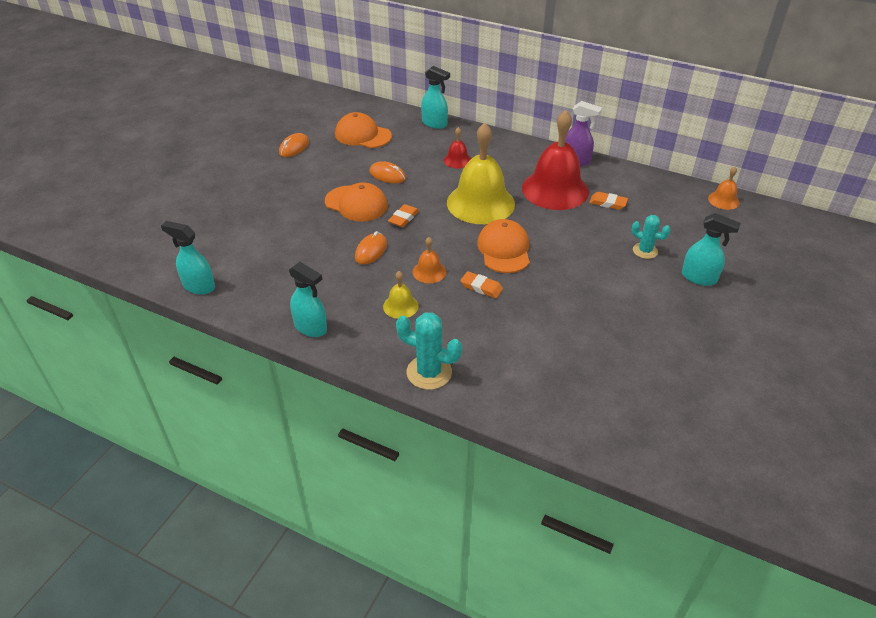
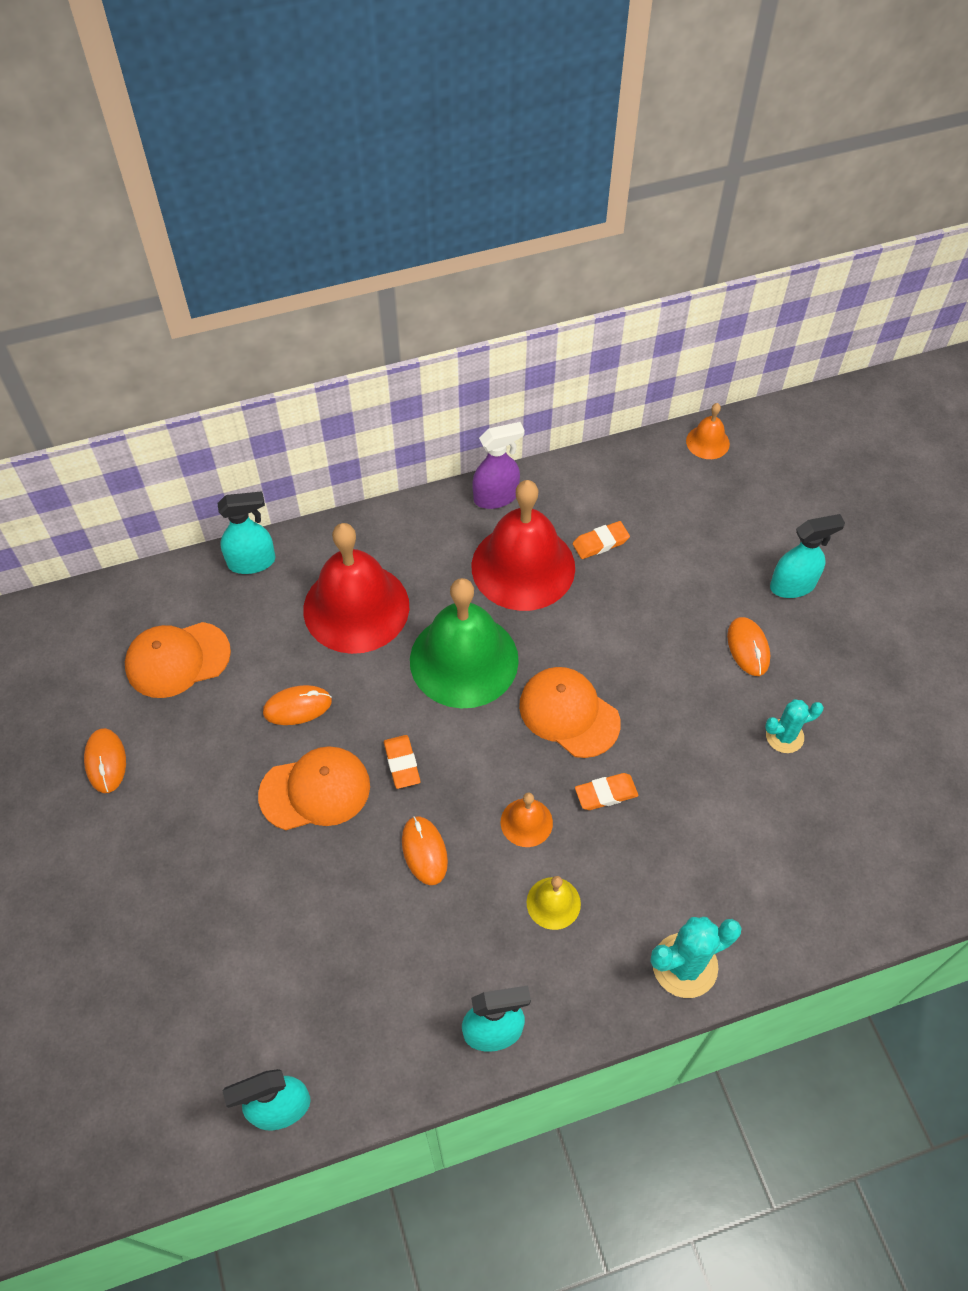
camera: 45 degrees left, 15 degrees up
(457, 160) = (356, 607): red bell -> red bell, size x2.24
(480, 203) = (464, 660): yellow bell -> green bell
(636, 284) = (748, 648): none -> orange mouse
(645, 251) = (708, 589): turquoise cactus -> turquoise cactus (784, 736)

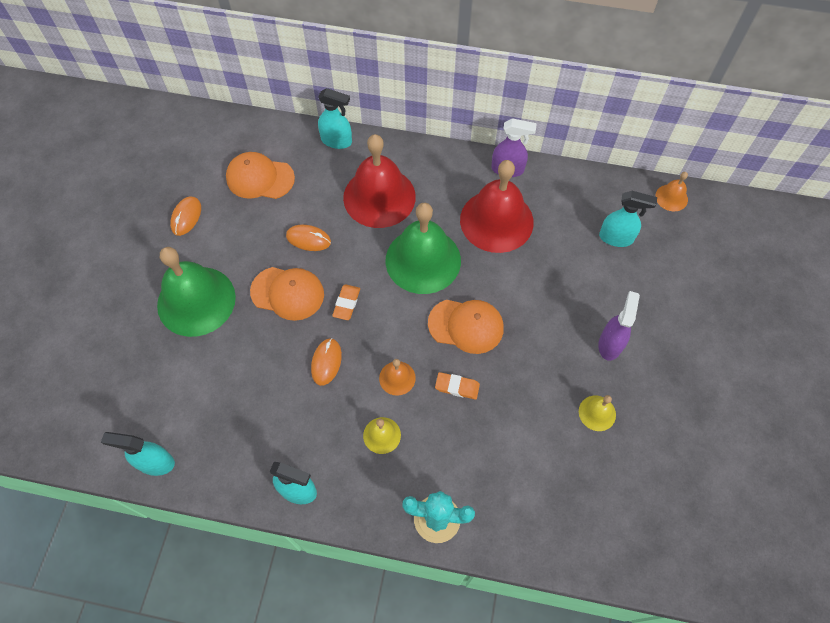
camera: 30 degrees right, 5 degrees up
(195, 865) = (196, 301): none -> green bell
(569, 713) = (466, 326): orange cap -> orange cap turned 120 degrees clockwise
(600, 542) = (556, 229): orange eraser -> none
(748, 648) = (610, 344): orange mouse -> purple spray bottle
(784, 736) = (597, 413): turquoise cactus -> yellow bell
(793, 585) = (668, 319): turquoise spray bottle -> turquoise spray bottle (616, 238)

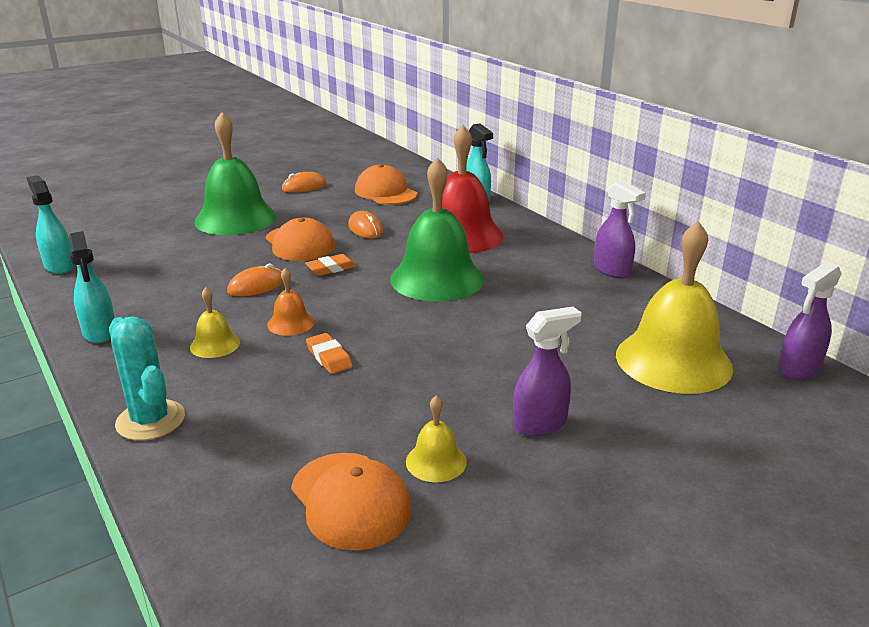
camera: 45 degrees right, 35 degrees down
(466, 326) = (406, 329): orange cap -> orange cap (350, 500)
(496, 220) = (548, 291): red bell -> none
(616, 238) = (673, 360): turquoise spray bottle -> yellow bell
(671, 197) = (798, 369): orange bell -> purple spray bottle

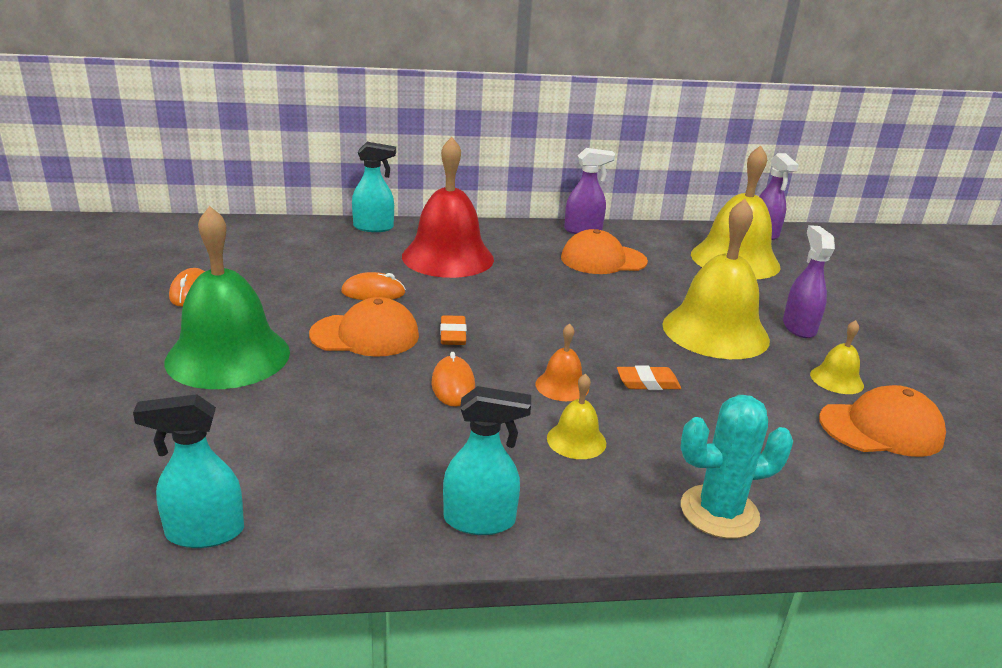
camera: 65 degrees left, 0 degrees up
(385, 192) = (286, 257): orange cap -> orange cap (603, 260)
(437, 278) = (531, 293): green bell -> none
(467, 375) = (715, 331): none -> yellow bell

